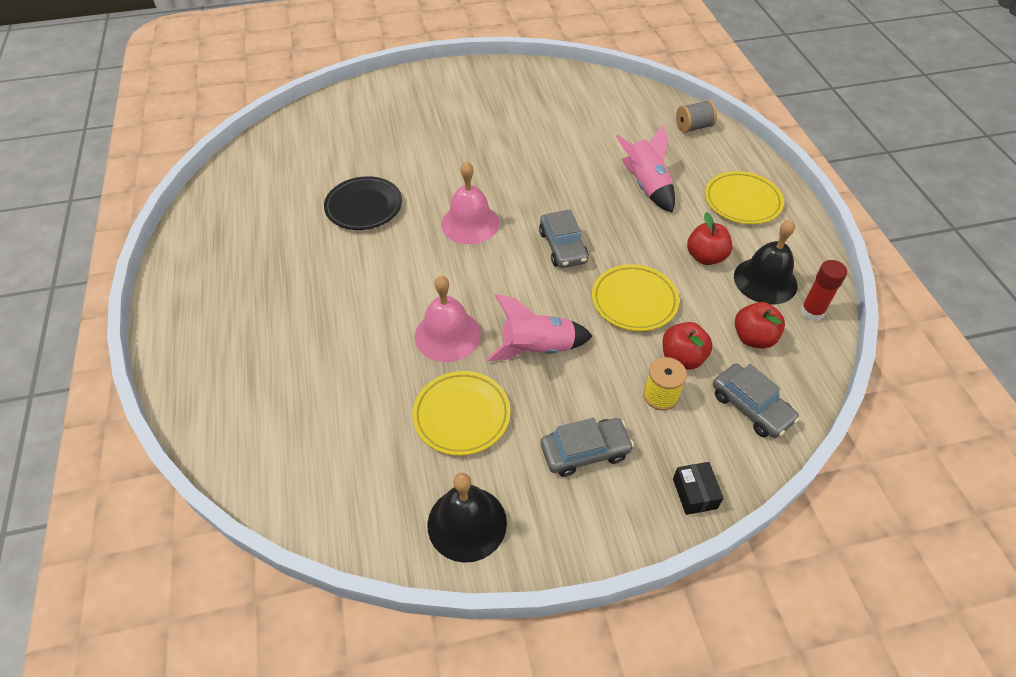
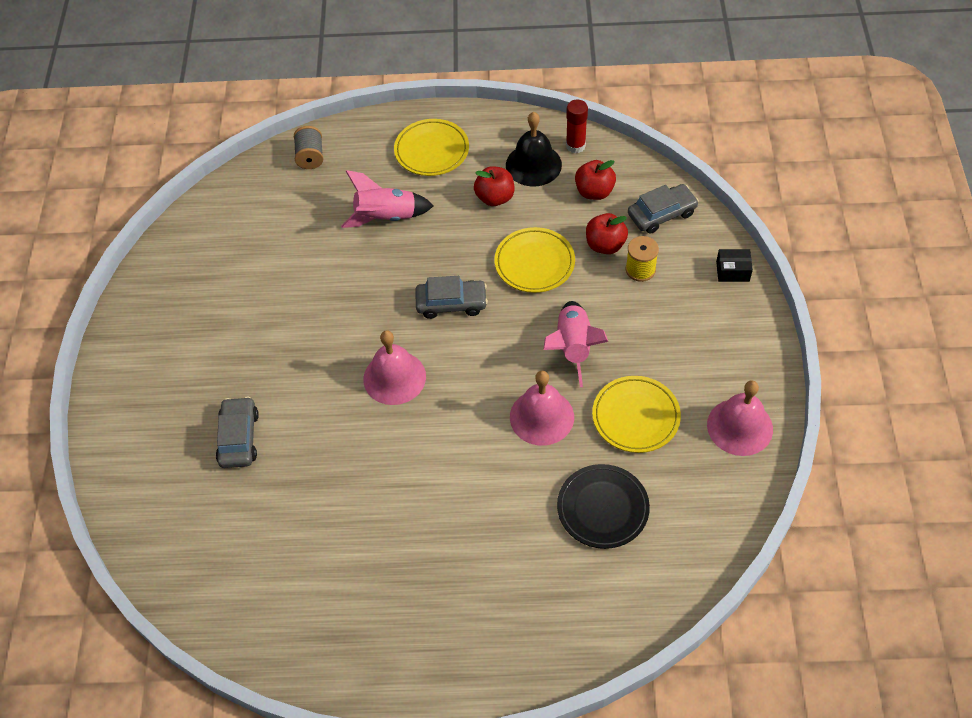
camera: 75 degrees left, 5 degrees up
(364, 207) = (337, 477): black plate -> black plate (602, 508)
(467, 523) = (739, 427): black bell -> pink bell
(585, 451) = (685, 333): grey car -> grey car (239, 438)

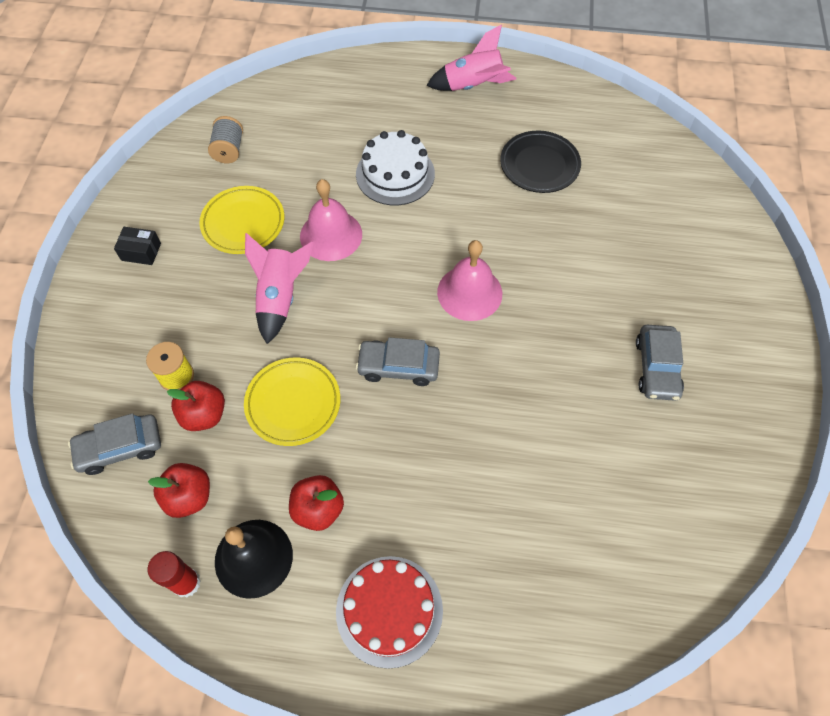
camera: 175 degrees left, 5 degrees up
(239, 438) = (626, 255): grey car -> grey car (656, 368)
(310, 157) = (566, 631): grey spool -> grey spool (229, 150)
(386, 217) = (464, 502): pink rocket -> pink rocket (473, 86)
(432, 151) = (389, 610): yellow plate -> red cake
(489, 499) = (395, 174): none -> white cake
(602, 508) = (299, 155): black plate -> black plate (539, 165)
(732, 271) = (77, 358): black box -> black box (141, 252)
(739, 427) = (153, 202): pink bell -> none

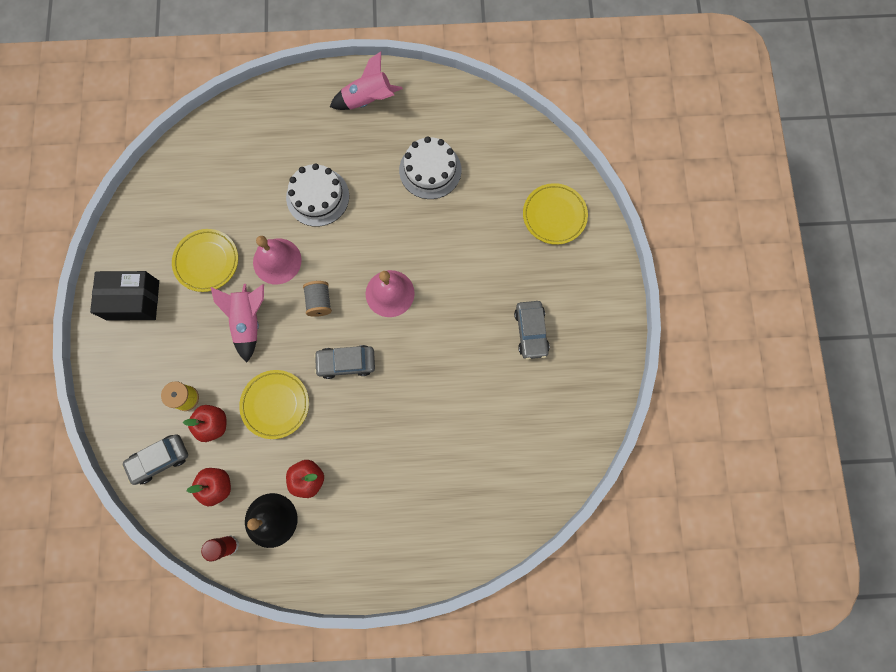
camera: 10 degrees left, 15 degrees up
(141, 252) = (133, 300): black box -> black box, size x1.94
(229, 150) = (180, 195): grey spool -> grey spool (319, 302)
(389, 610) = (367, 538): red cake -> none
(539, 165) = (430, 170): black plate -> white cake
(696, 236) = (554, 215): none -> yellow plate

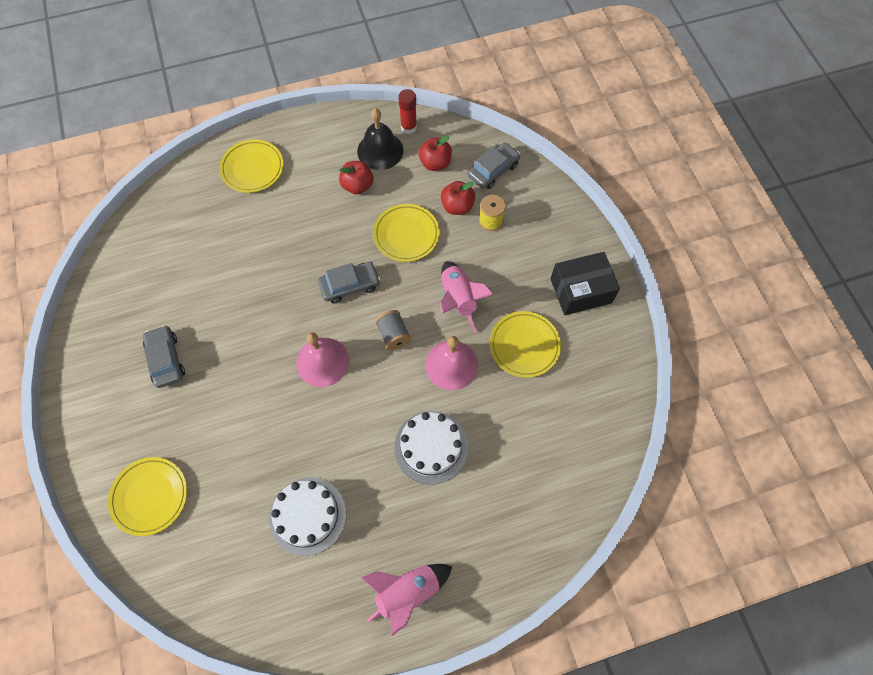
camera: 165 degrees right, 10 degrees down
(415, 534) = (252, 168): none -> yellow plate

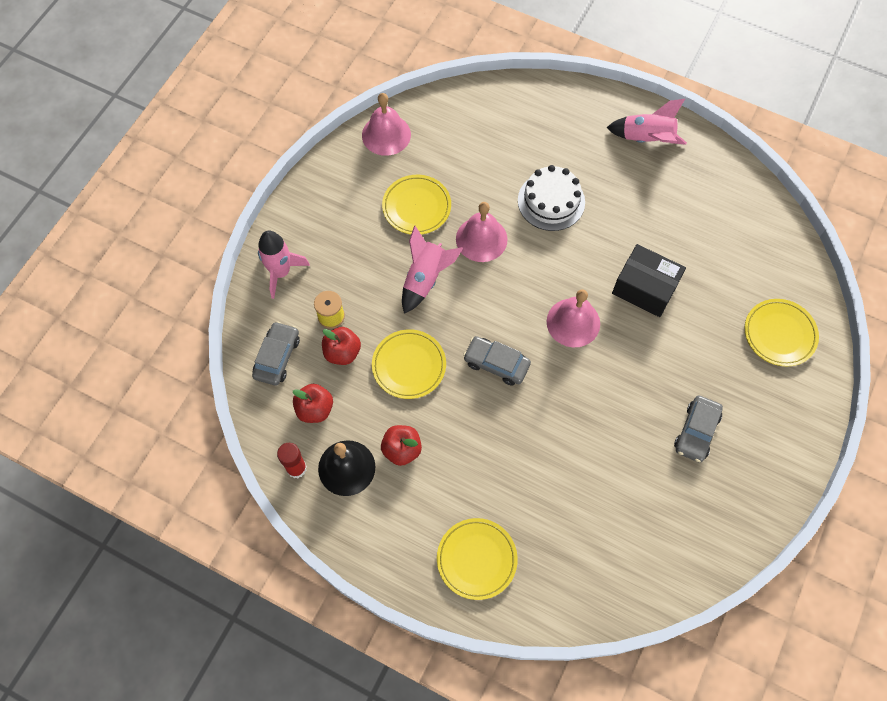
camera: 135 degrees left, 0 degrees up
(308, 515) = (674, 230): white cake -> none
(393, 335) = (501, 295): grey spool -> none
(493, 170) = (277, 357): grey car -> grey car turned 105 degrees clockwise
(556, 218) = (281, 272): none -> pink rocket
(581, 291) = (332, 207): black box -> black box (645, 288)
(615, 383) = (386, 134): none -> pink bell

